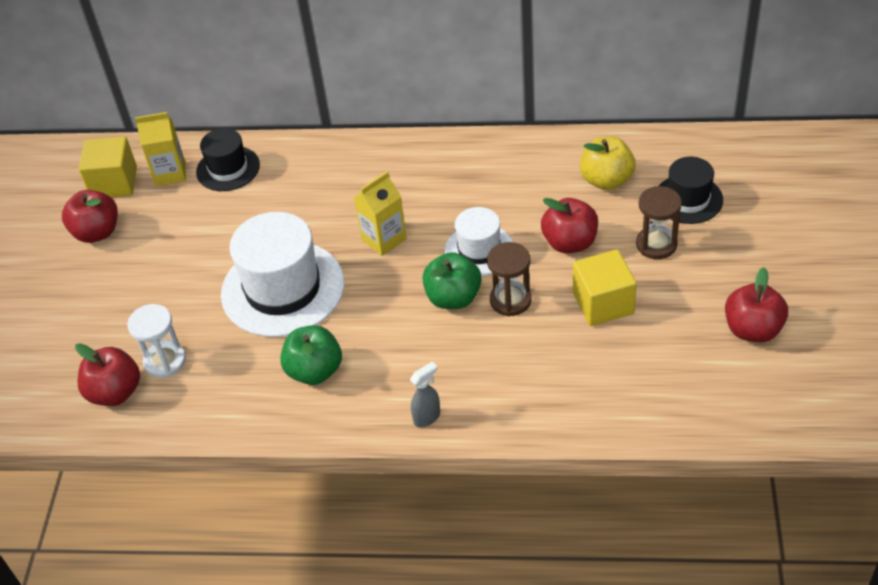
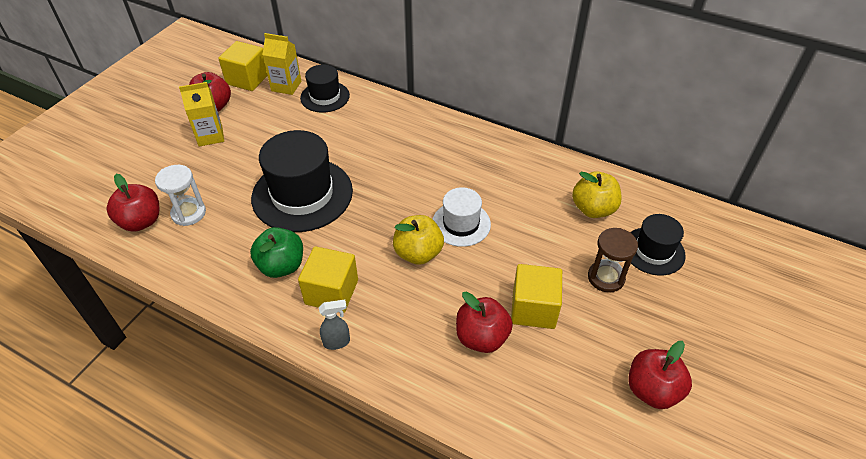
camera: 20 degrees right, 0 degrees up
(282, 288) = (302, 194): white hat -> black hat
(384, 239) = (396, 187): yellow carton -> yellow carton (210, 136)
(388, 373) = (331, 292): none -> yellow cube
(453, 298) = (418, 253): green apple -> yellow apple
(510, 300) = (460, 274): brown hourglass -> none
(569, 243) = (535, 247): red apple -> red apple (481, 337)

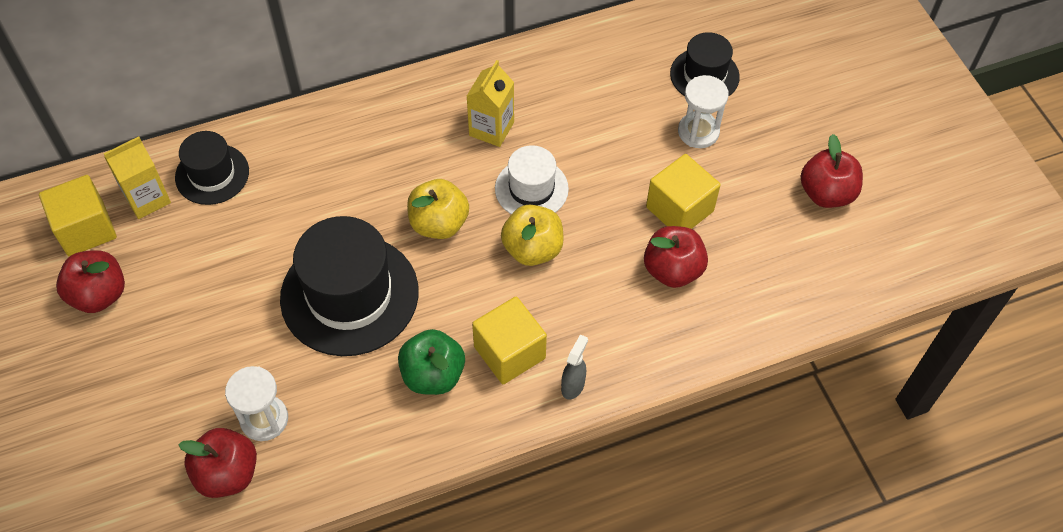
camera: 50 degrees left, 10 degrees up
(210, 136) = (152, 327): yellow carton -> yellow carton (491, 129)
(593, 209) = (618, 76): yellow apple -> yellow apple (439, 224)
(606, 278) = (698, 132): brown hourglass -> white hourglass

